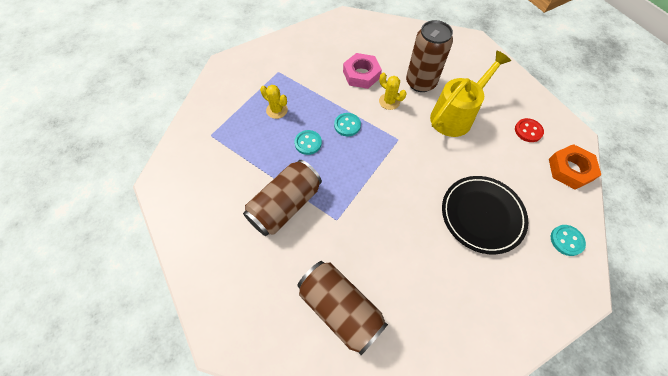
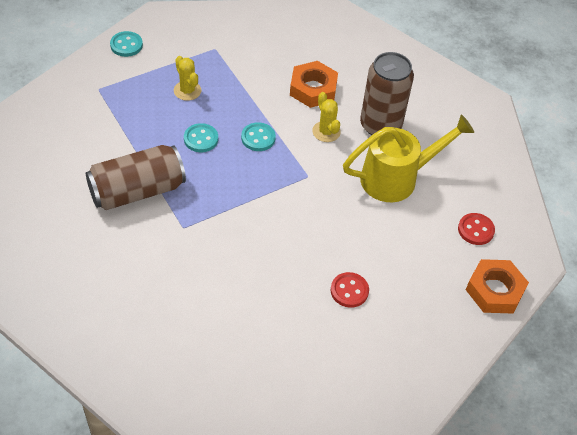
camera: 20 degrees right, 10 degrees down
(340, 308) = (134, 308): brown can -> none
(361, 74) = (313, 89): pink nut -> orange nut
(482, 215) = (349, 291): black plate -> red button
(566, 240) = (429, 356): turquoise button -> turquoise button (126, 45)

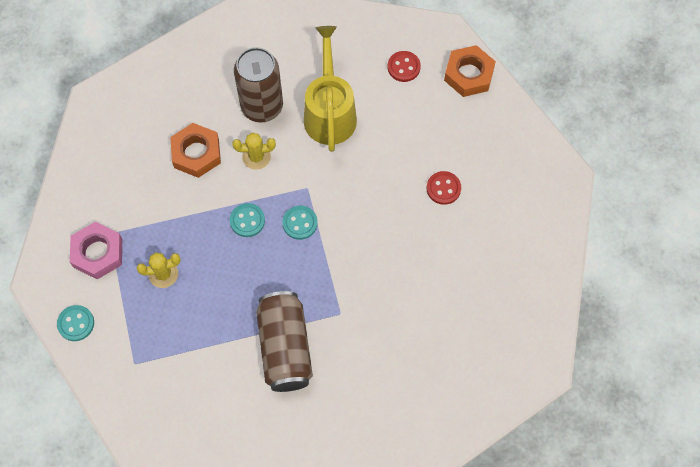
camera: 70 degrees left, 15 degrees up
(194, 45) = (97, 253): none -> pink nut
(201, 139) = (234, 274): turquoise button -> turquoise button (300, 223)

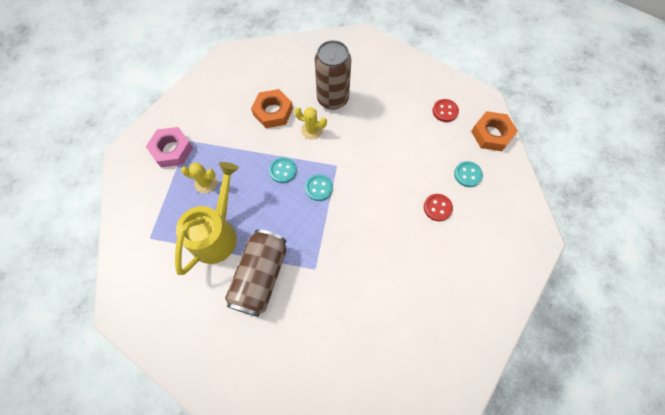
camera: 25 degrees right, 0 degrees up
(76, 323) = (129, 191): turquoise button -> turquoise button (467, 175)
(329, 112) = (378, 120): yellow watering can -> yellow watering can (217, 233)

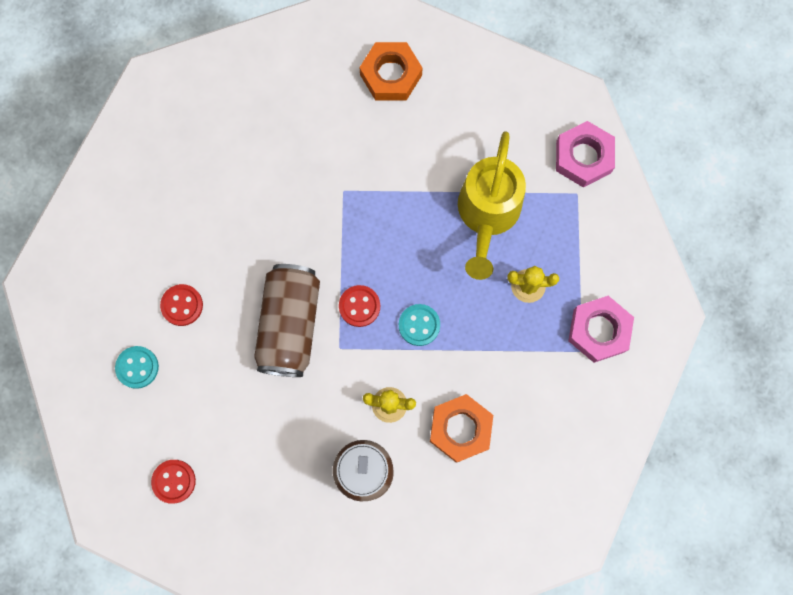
camera: 170 degrees right, 10 degrees up
(134, 263) = (583, 157): none -> pink nut
(261, 276) = (412, 169): brown can -> brown can (290, 325)
(319, 188) = (359, 306): turquoise button -> red button
(491, 134) = (97, 448): orange nut -> orange nut (391, 75)

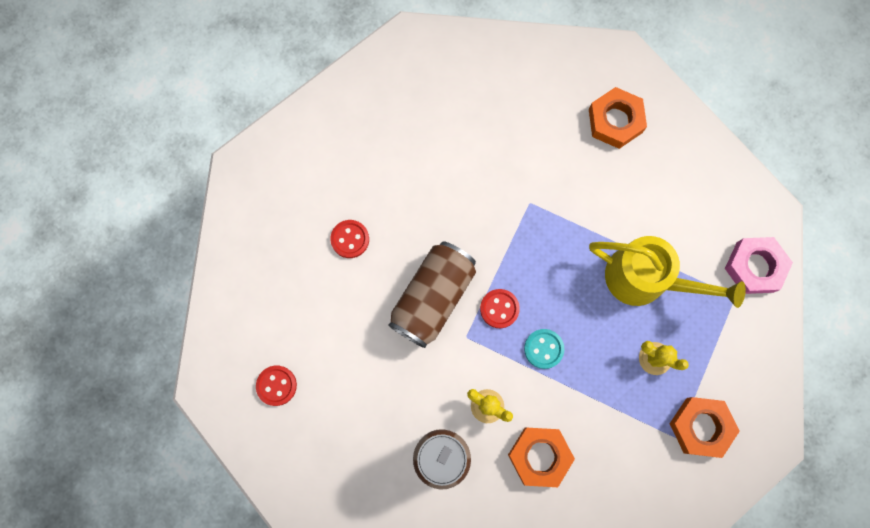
camera: 25 degrees right, 0 degrees up
(137, 367) = (289, 275): turquoise button -> none
(487, 215) = (646, 280): yellow watering can -> yellow watering can turned 105 degrees counterclockwise
(599, 330) = (701, 427): pink nut -> orange nut

